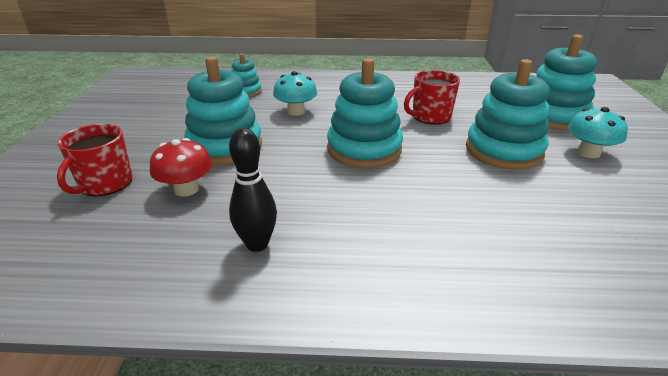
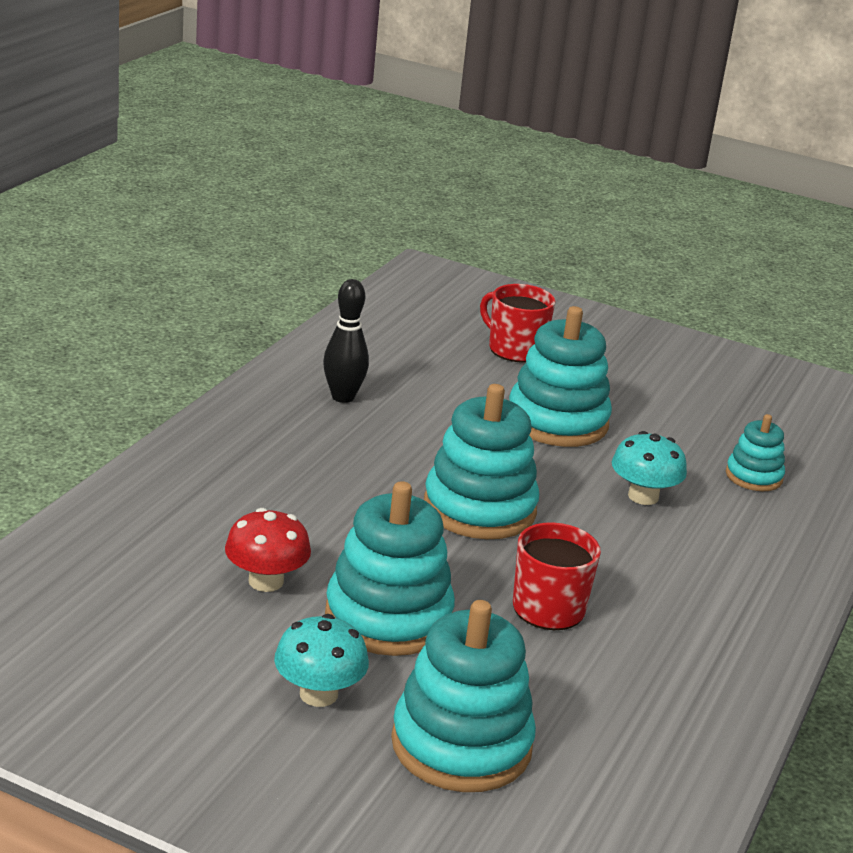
camera: 110 degrees right, 5 degrees down
(186, 189) = (469, 384): red mushroom -> red mushroom (266, 581)

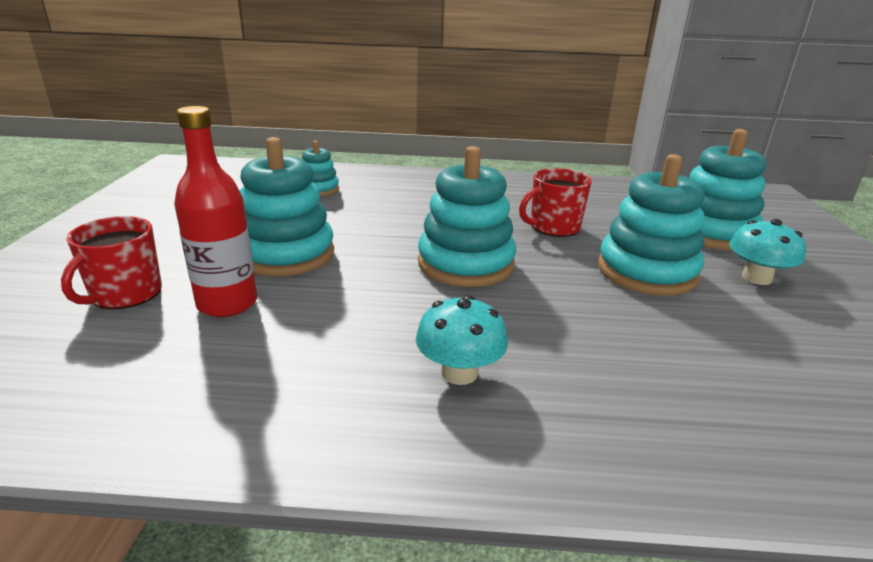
camera: 110 degrees left, 0 degrees up
(266, 581) = (691, 329): red mushroom -> none
(343, 397) = (317, 376): black bowling pin -> none
(472, 383) = (227, 303): none -> red bottle
(643, 496) = (381, 215): turquoise mushroom -> turquoise mushroom (459, 372)

